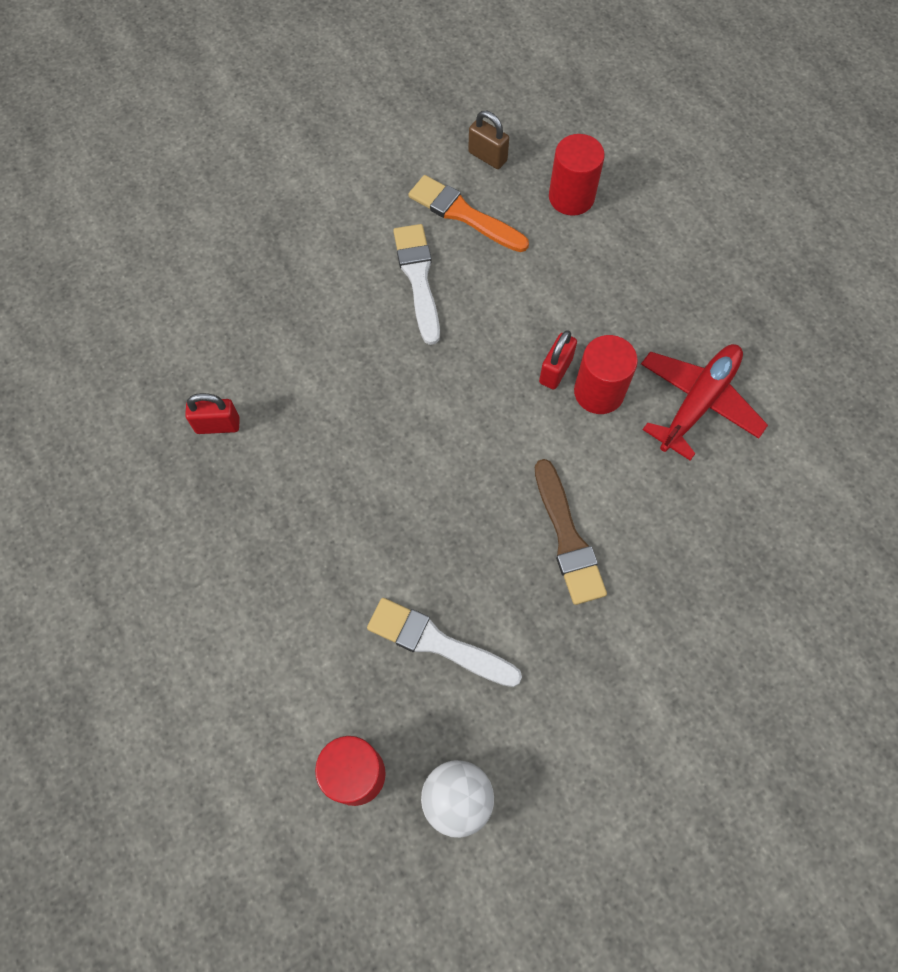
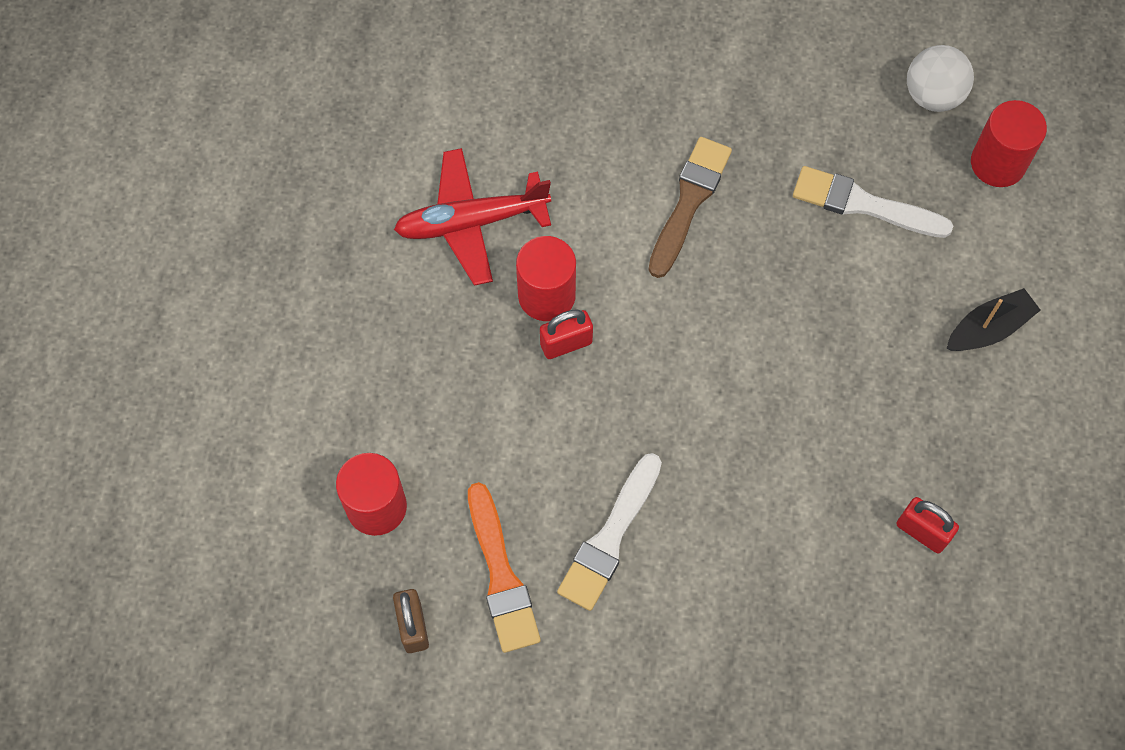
camera: 140 degrees left, 0 degrees up
(266, 612) = (989, 328): none -> black boat
(437, 643) = (863, 204): white brush -> white brush turned 135 degrees clockwise

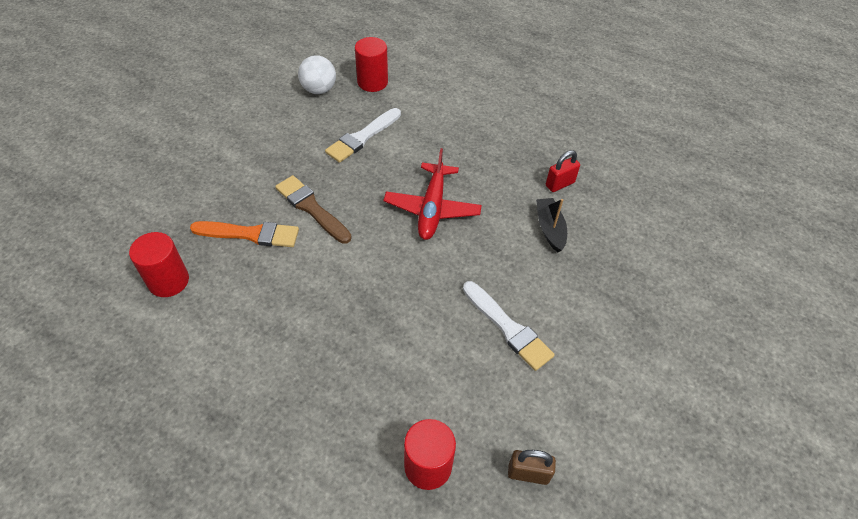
camera: 70 degrees left, 15 degrees down
(471, 222) = (249, 325): red plane -> red plane (432, 208)
(501, 575) = (510, 401): orange brush -> orange brush (250, 234)
(546, 295) = (328, 302): red cylinder -> red cylinder (168, 281)
(566, 343) = (367, 303): red padlock -> none
(989, 328) = (459, 118): black boat -> black boat (550, 229)

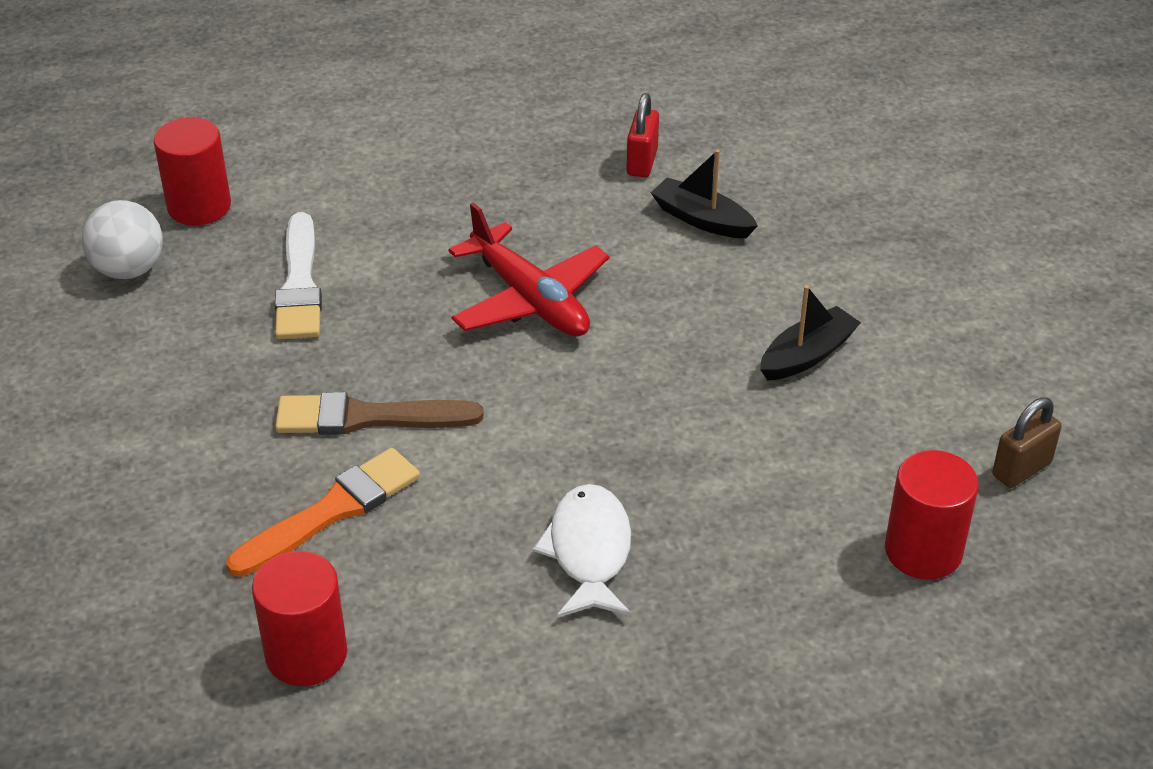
camera: 45 degrees left, 10 degrees down
(305, 333) = (589, 552): none -> white fish
(508, 328) = (807, 355): white brush -> black boat

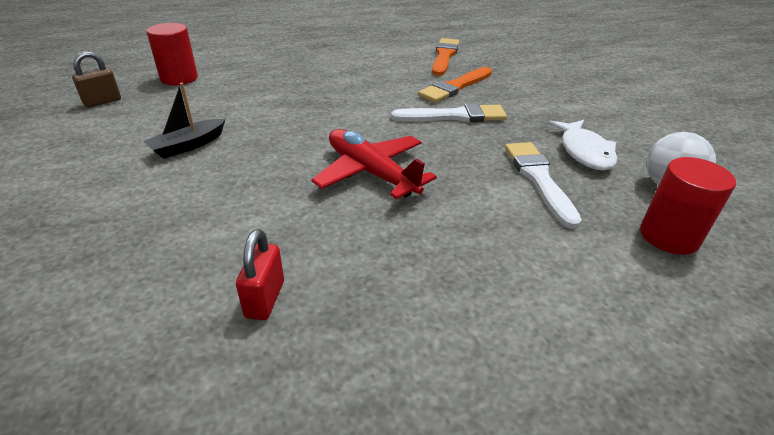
camera: 175 degrees right, 5 degrees down
(306, 654) = (444, 56): red cylinder -> orange brush
(368, 417) = (454, 116): brown brush -> white brush
(589, 552) = (334, 77): white fish -> white fish (584, 152)
(701, 219) = (223, 236): black boat -> none

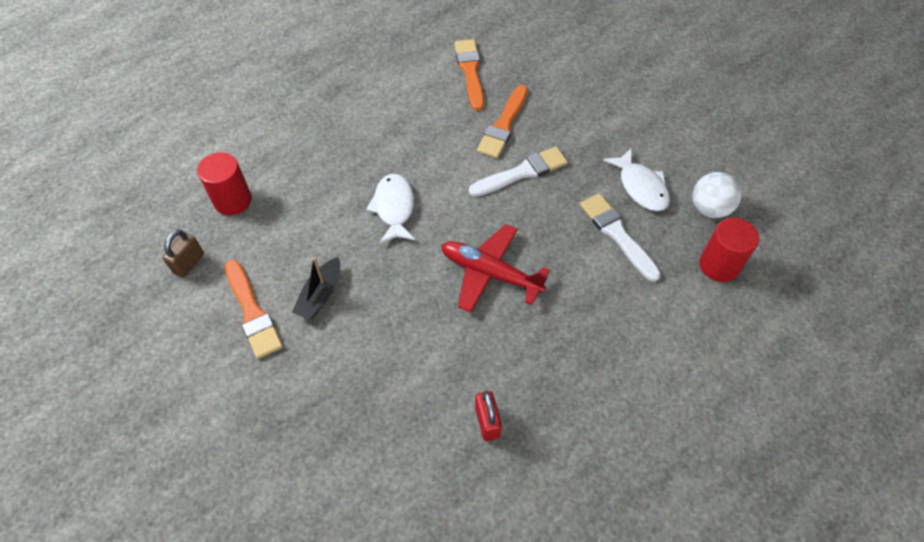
camera: 20 degrees left, 20 degrees up
(116, 141) = (252, 312): none -> orange brush
(311, 111) = (394, 208): none -> white fish

